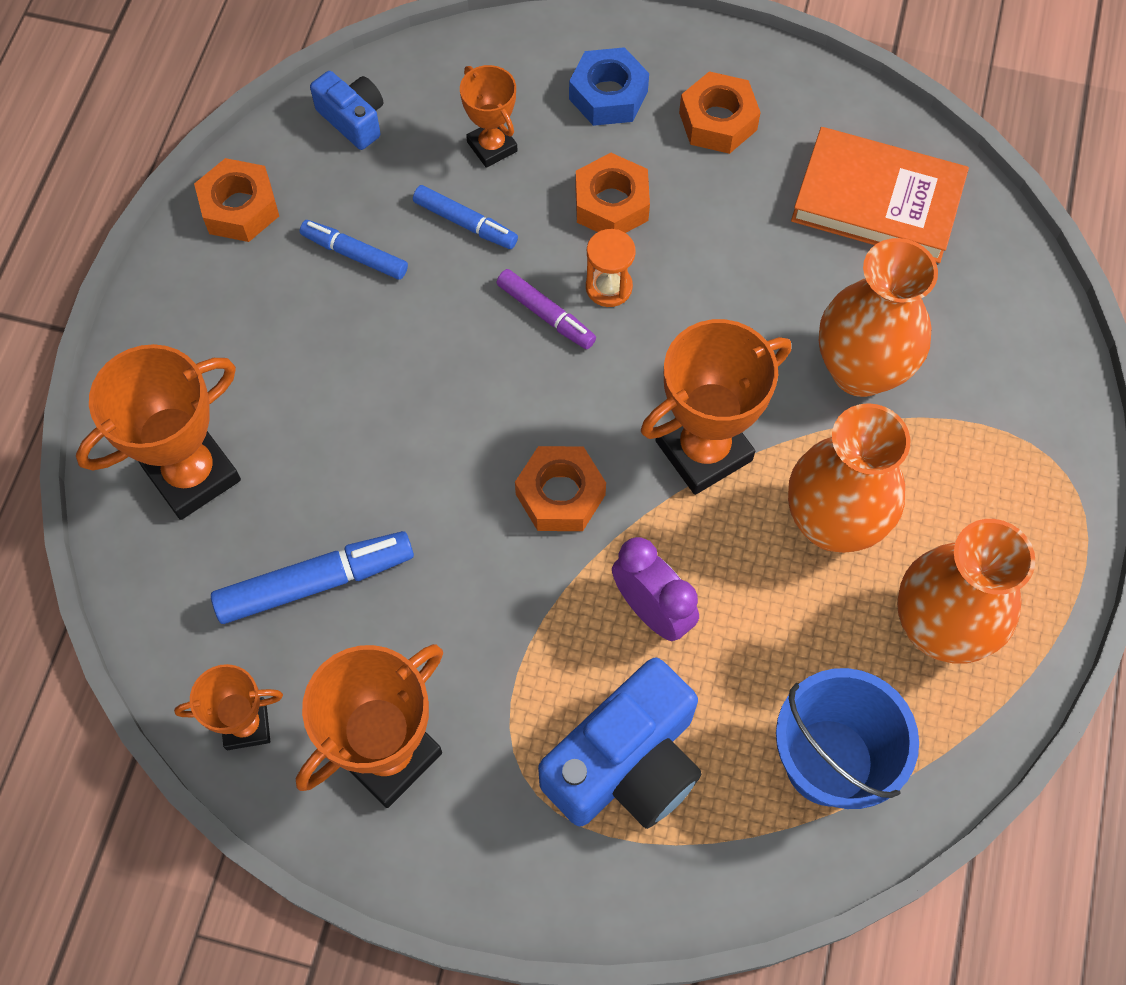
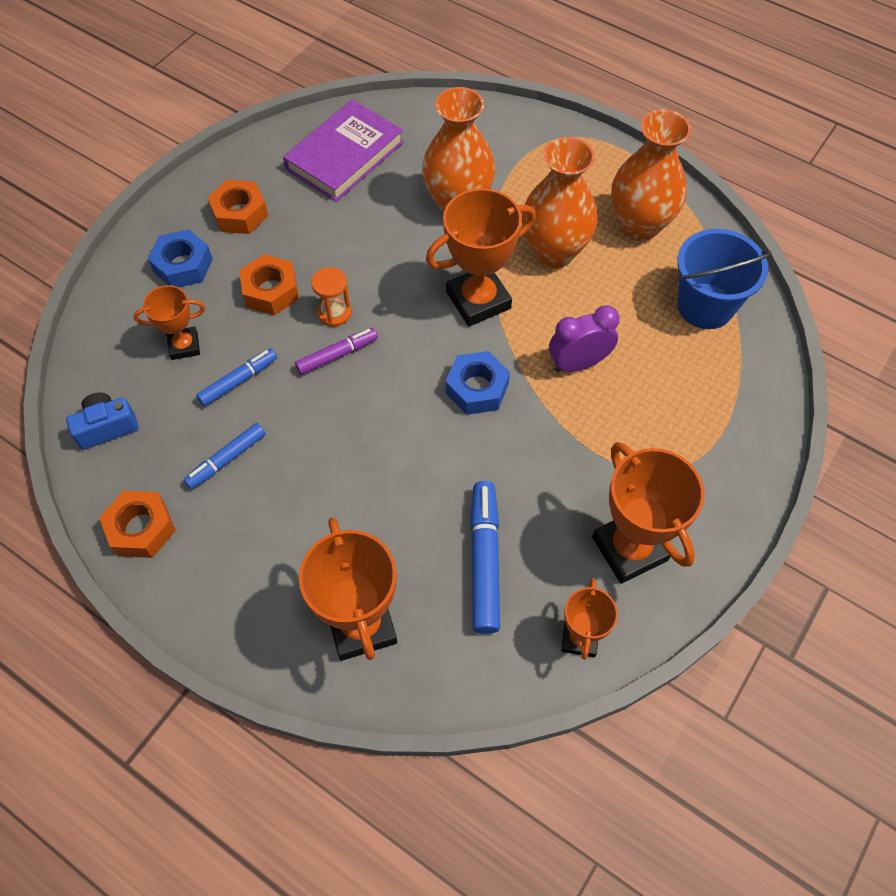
camera: 70 degrees left, 5 degrees down
(560, 494) = (477, 388): orange nut -> blue nut
(626, 764) = (677, 410): blue camera -> none
(703, 450) = (478, 300): orange trophy -> orange trophy turned 75 degrees clockwise
(877, 201) = (344, 155): orange book -> purple book

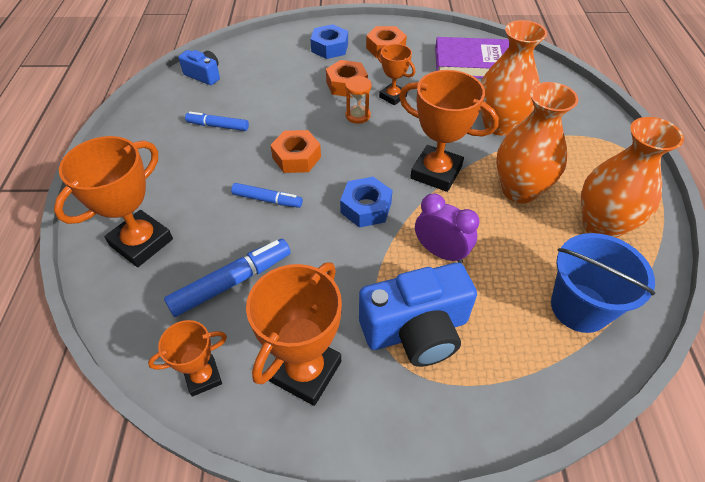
camera: 55 degrees right, 10 degrees down
(141, 529) = (149, 118): orange nut -> orange nut (296, 157)
(184, 346) = (278, 74): orange trophy -> orange trophy (393, 97)
(238, 381) = (274, 104): blue marker -> blue marker (267, 200)
(337, 355) = (329, 132): purple marker -> none
(646, 437) = (416, 330): none -> blue camera

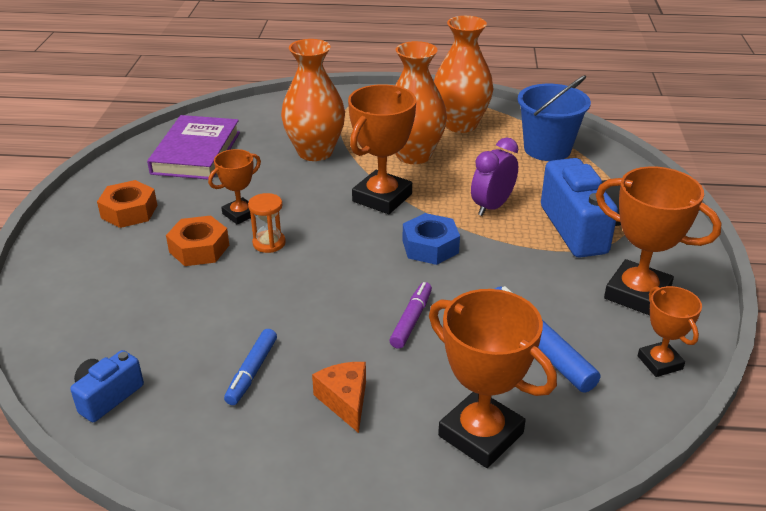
camera: 85 degrees left, 15 degrees down
(185, 170) = (345, 401): none -> orange cheese
(267, 200) = (411, 320): blue marker -> purple marker
(296, 157) = (338, 295): orange nut -> none
(329, 47) = (100, 259): blue nut -> none

